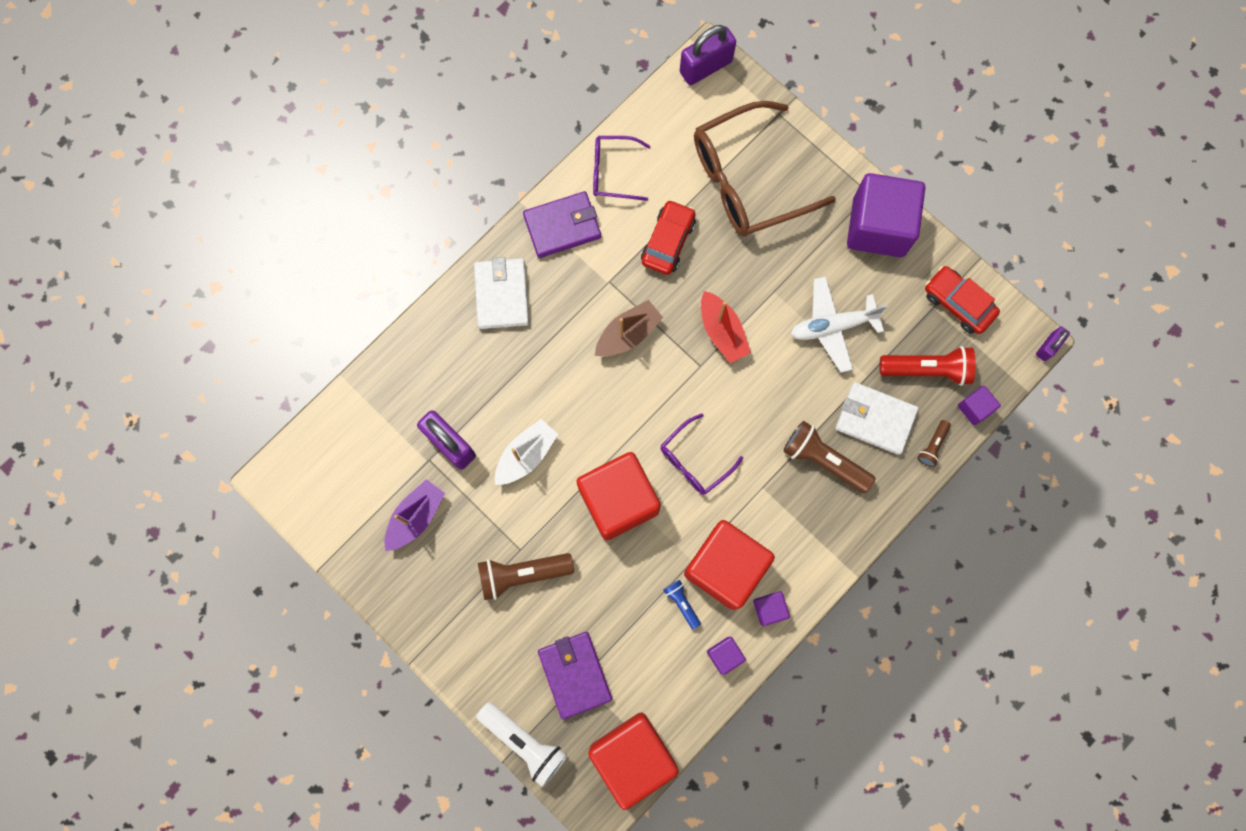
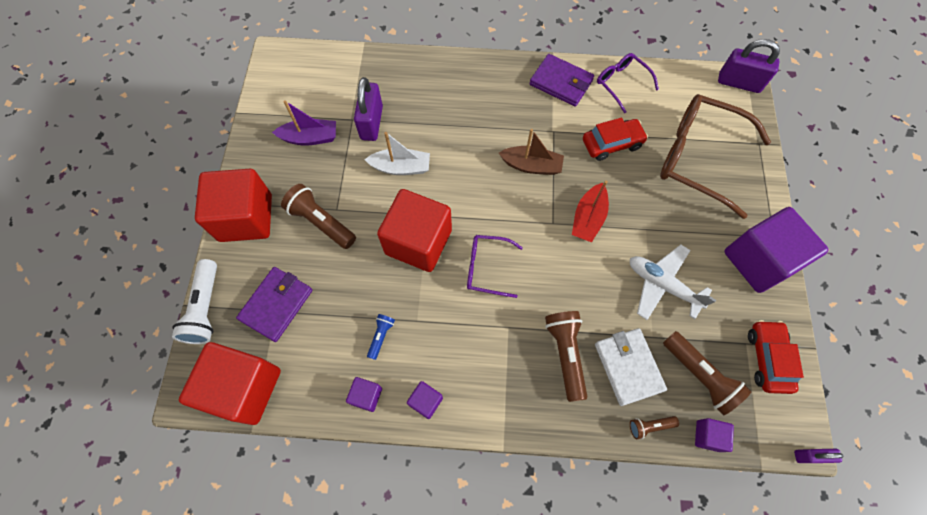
camera: 50 degrees right, 10 degrees down
(502, 295) = (488, 83): white wallet -> none
(725, 567) = (430, 346): red cube -> red cube (246, 218)
(927, 369) = (699, 375): red flashlight -> brown flashlight

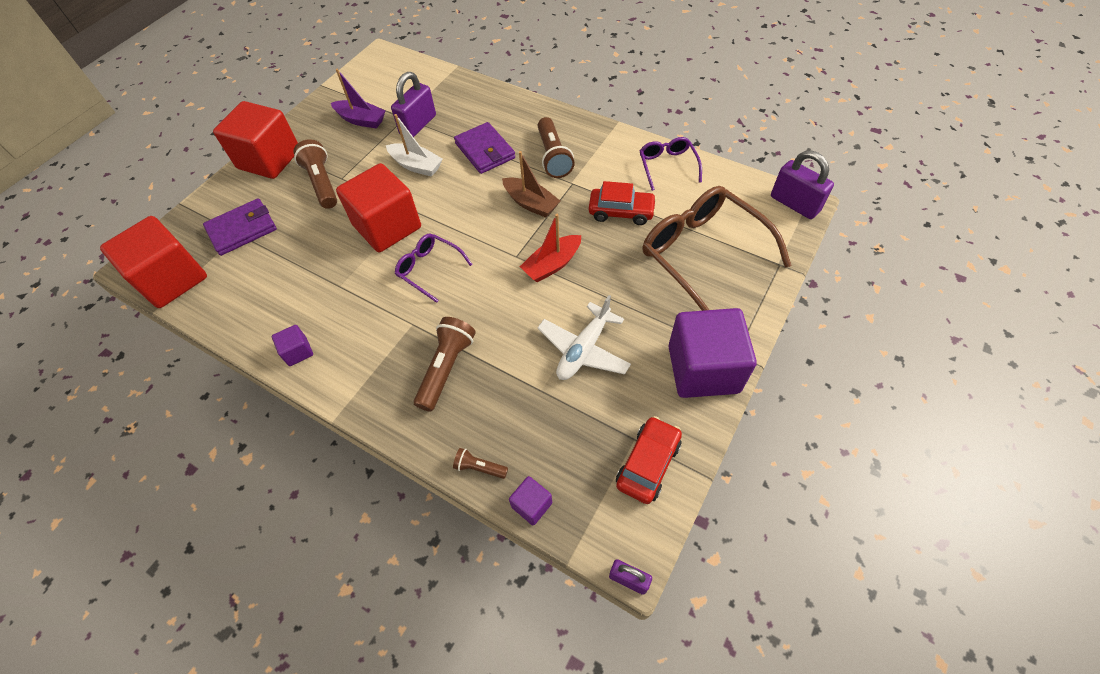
camera: 30 degrees right, 10 degrees down
(205, 308) = (191, 211): white flashlight -> none
(366, 396) = (255, 326): purple cube -> none
(381, 336) = (301, 286): blue flashlight -> none
(561, 82) = (608, 147): purple wallet -> purple wallet (485, 151)
(628, 367) = (497, 406): white wallet -> none
(662, 285) = (584, 349): white plane -> white plane turned 120 degrees counterclockwise
(699, 375) = (563, 446): brown flashlight -> brown flashlight (553, 157)

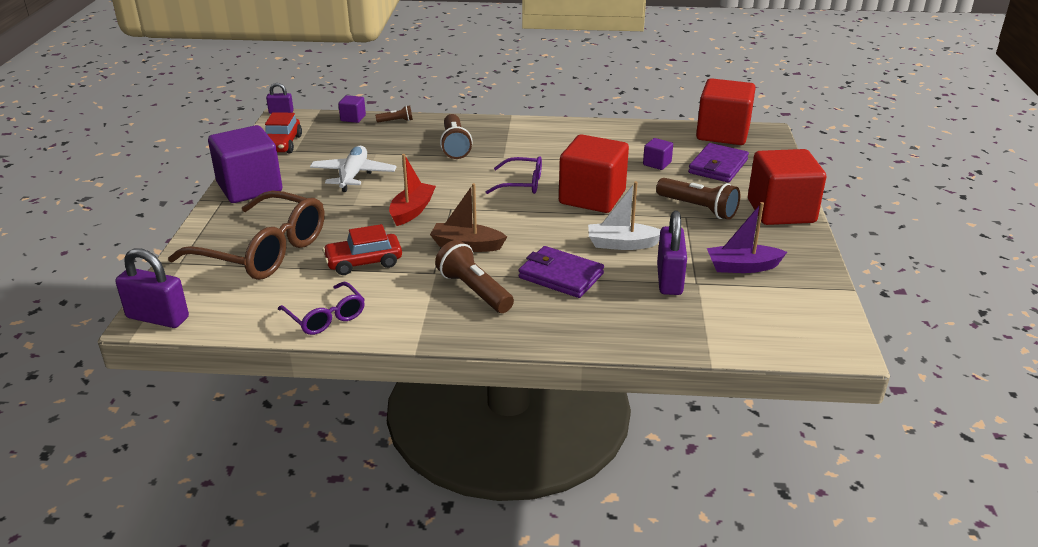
camera: 150 degrees right, 25 degrees down
(298, 352) = (572, 129): purple cube -> purple cube (657, 163)

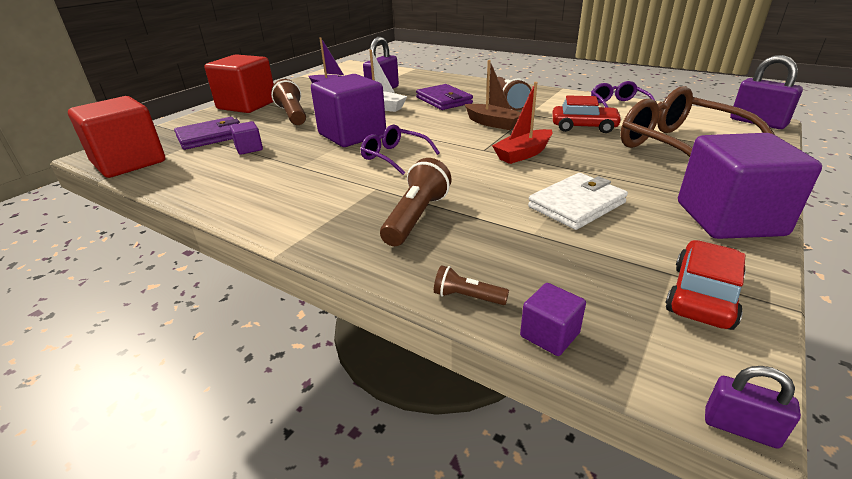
camera: 150 degrees left, 0 degrees up
(353, 175) = (576, 205): white plane -> white wallet
(592, 197) = (352, 135): red cube -> purple cube

